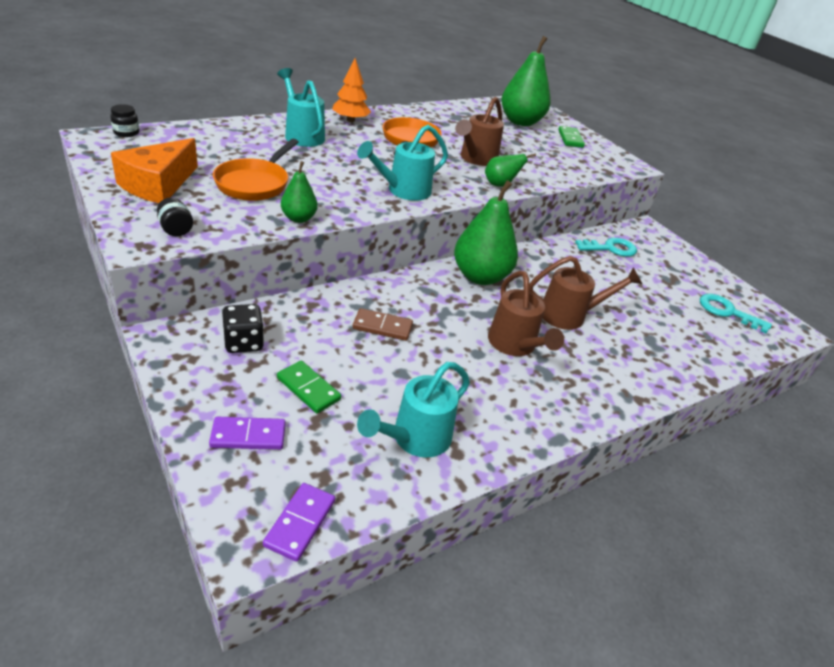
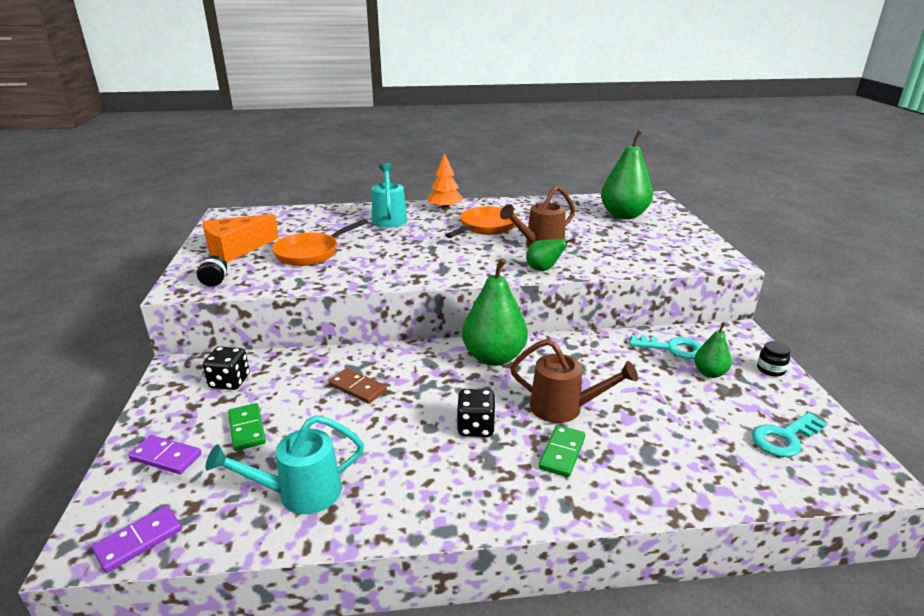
camera: 30 degrees right, 10 degrees down
(126, 133) = (251, 212): black jar -> black jar (770, 370)
(299, 218) = (319, 282): green pear -> green pear (709, 373)
(403, 191) = (437, 267): turquoise watering can -> none
(514, 345) = (476, 427): brown watering can -> black dice
(570, 139) = (669, 232): green domino -> green domino (562, 453)
(727, 312) = (784, 438): turquoise key -> turquoise key turned 90 degrees counterclockwise

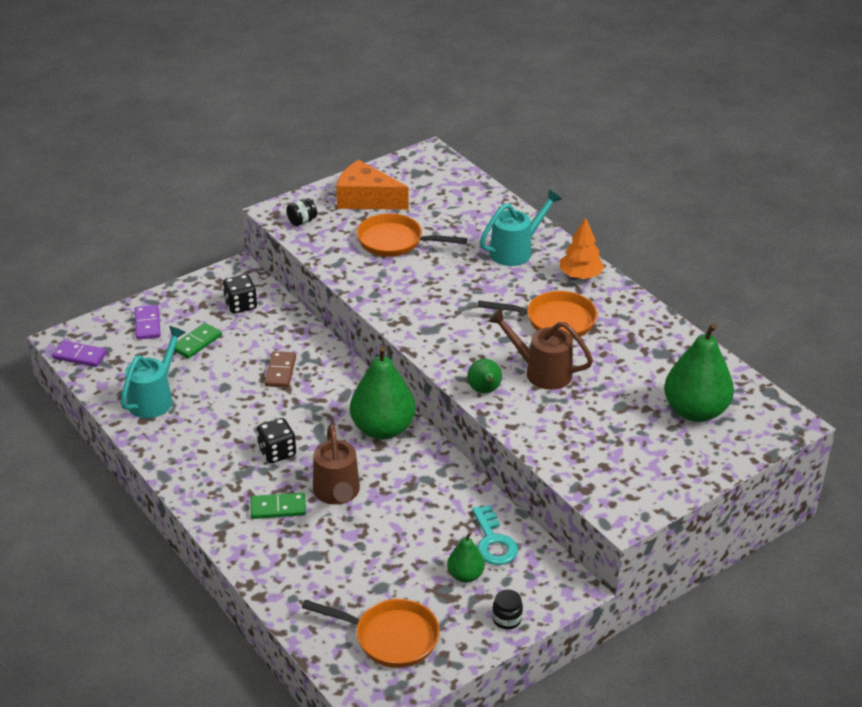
camera: 60 degrees right, 10 degrees up
(300, 493) = (154, 398): turquoise watering can -> turquoise watering can turned 75 degrees clockwise
(784, 438) = (391, 637): turquoise key -> orange pan

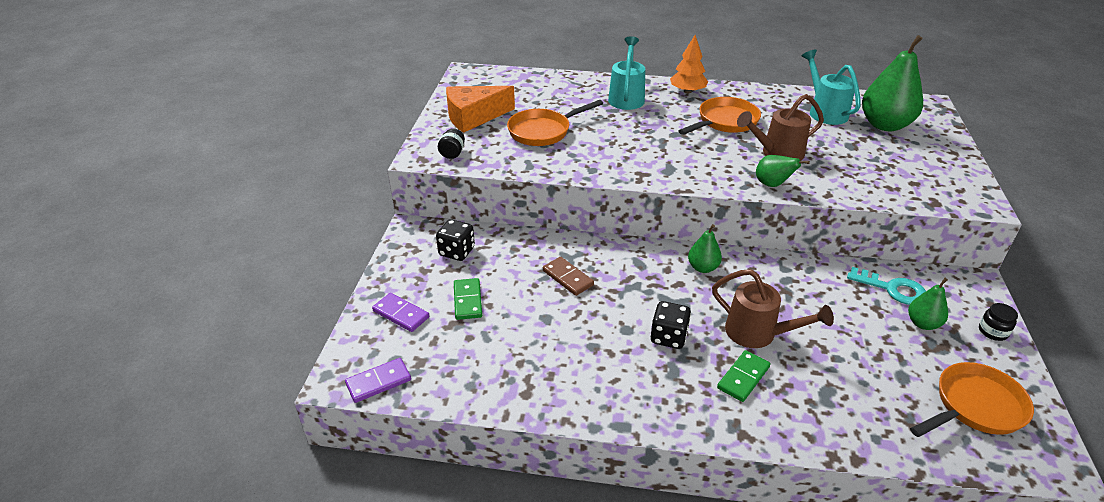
camera: 45 degrees left, 0 degrees up
(154, 398) = (505, 368): turquoise watering can -> turquoise watering can (825, 112)
(382, 429) = (702, 268): green pear -> green pear, size x0.52

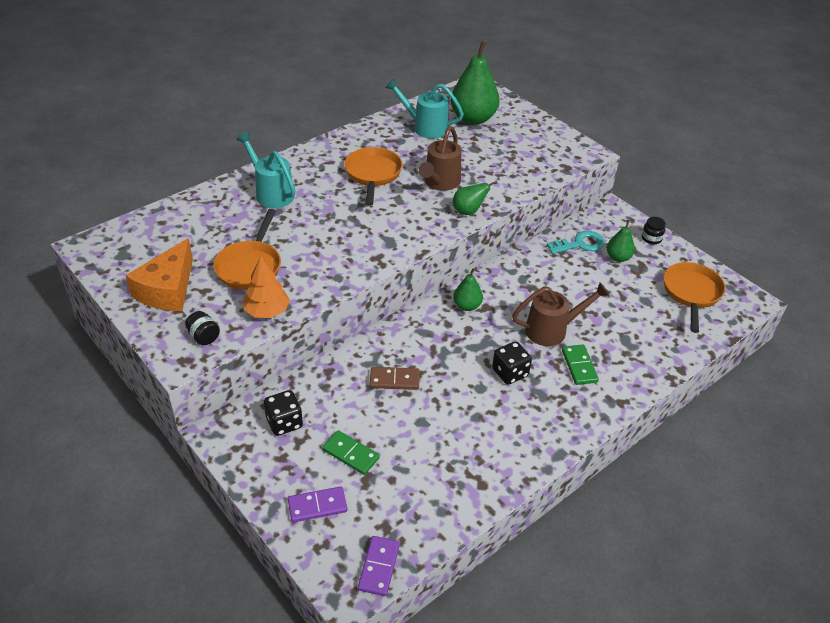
camera: 50 degrees left, 5 degrees up
(687, 91) = (310, 160): orange tree -> orange tree (267, 311)

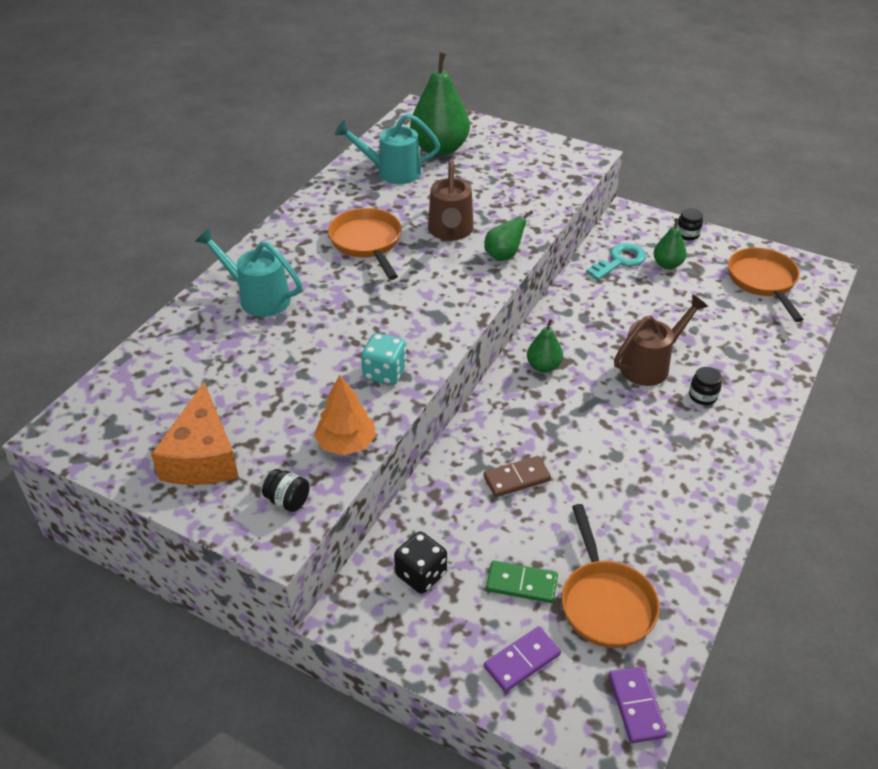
camera: 20 degrees left, 0 degrees up
(250, 266) = (289, 395): orange pan -> orange pan (605, 603)
(325, 271) = (385, 373): none -> turquoise dice
(510, 373) = (636, 427): black dice -> none
(579, 366) = (702, 396): green domino -> black jar

